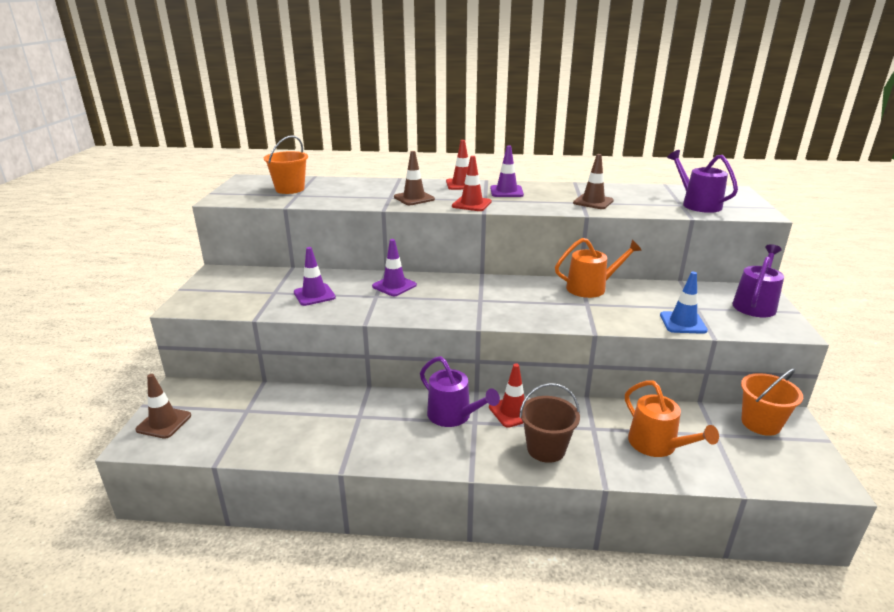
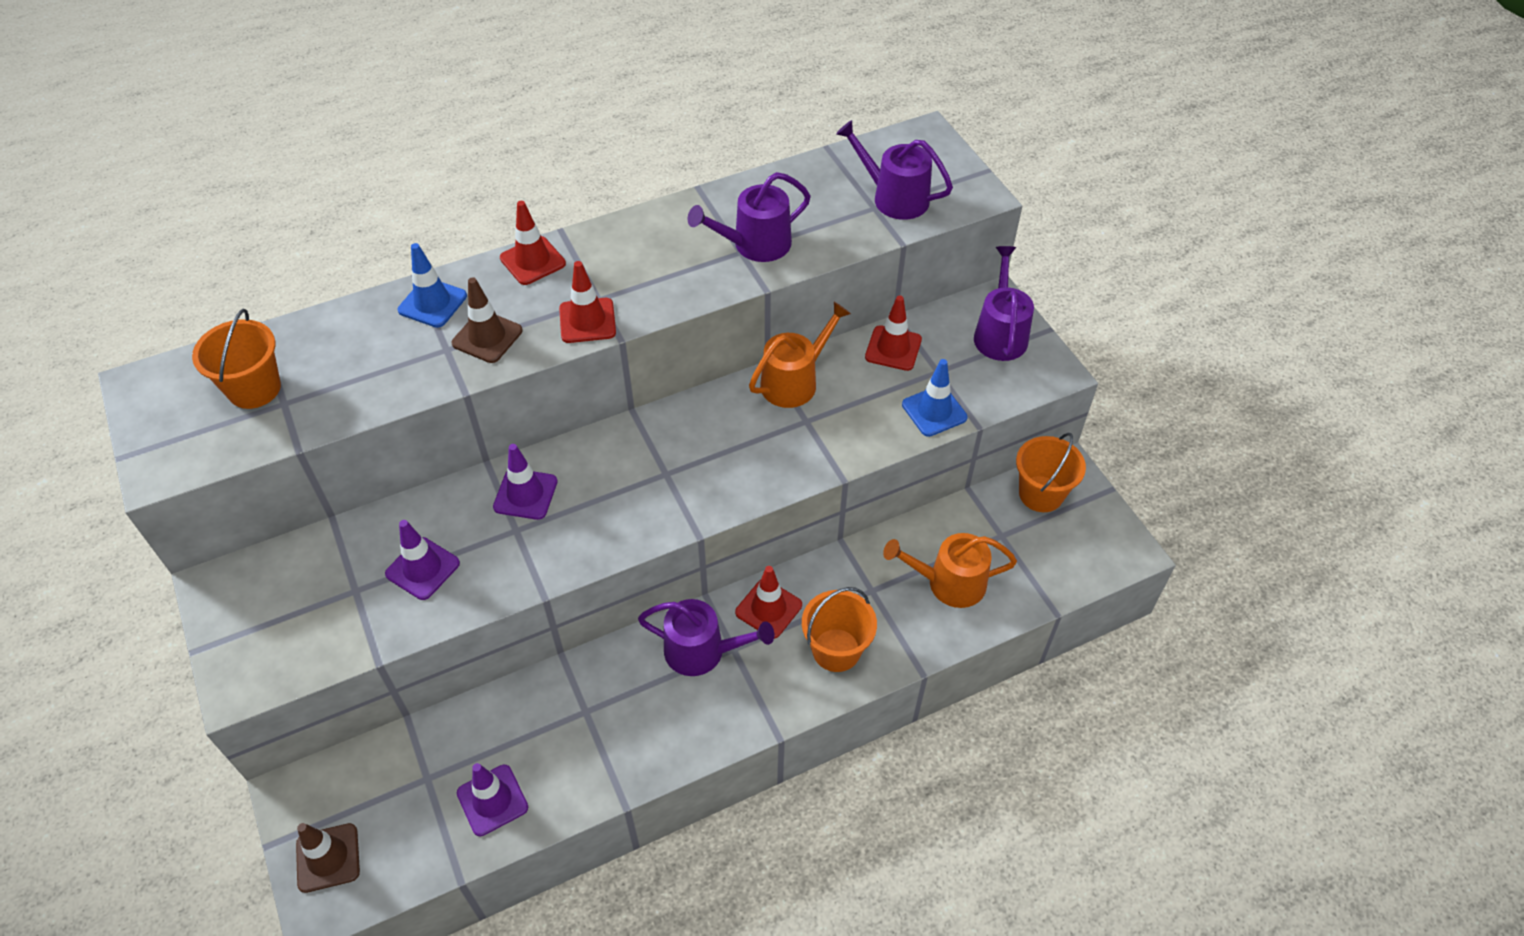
camera: 30 degrees left, 25 degrees up
(399, 185) = (432, 303): none -> blue traffic cone
(506, 191) = (615, 259): purple traffic cone -> purple traffic cone (492, 800)
(546, 449) = (836, 650): brown bucket -> orange bucket
(593, 202) = (755, 244): brown traffic cone -> purple watering can
(657, 445) = (949, 583): orange watering can -> orange watering can turned 150 degrees clockwise
(669, 292) = (893, 348): none -> red traffic cone

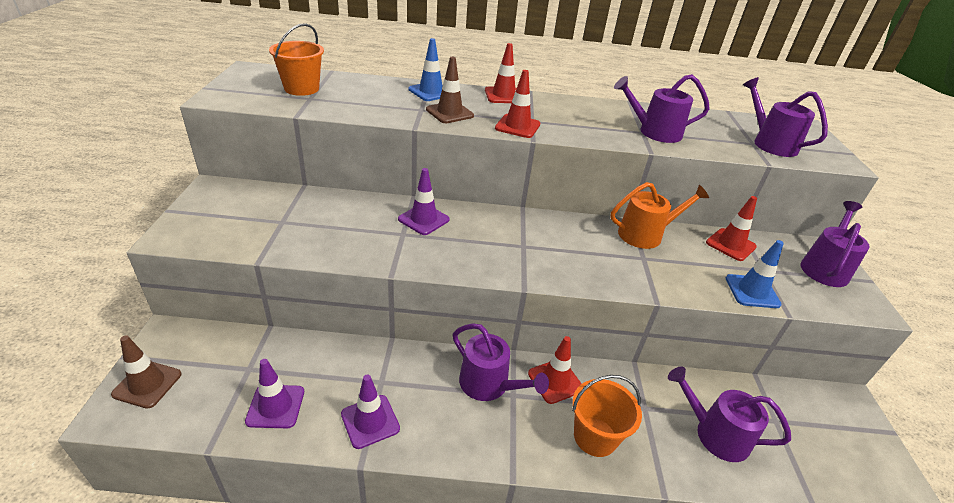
camera: 25 degrees right, 15 degrees down
(422, 568) = (330, 228): purple traffic cone -> purple traffic cone (370, 421)
(949, 583) = (715, 434): orange watering can -> purple watering can
(1041, 494) = (822, 406): orange bucket -> none

